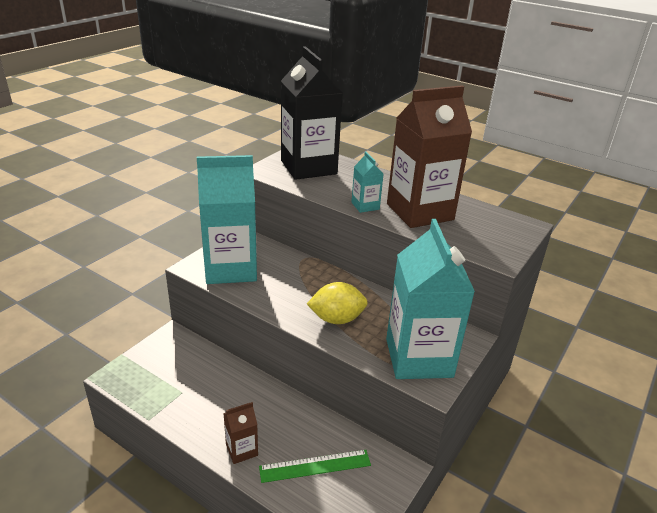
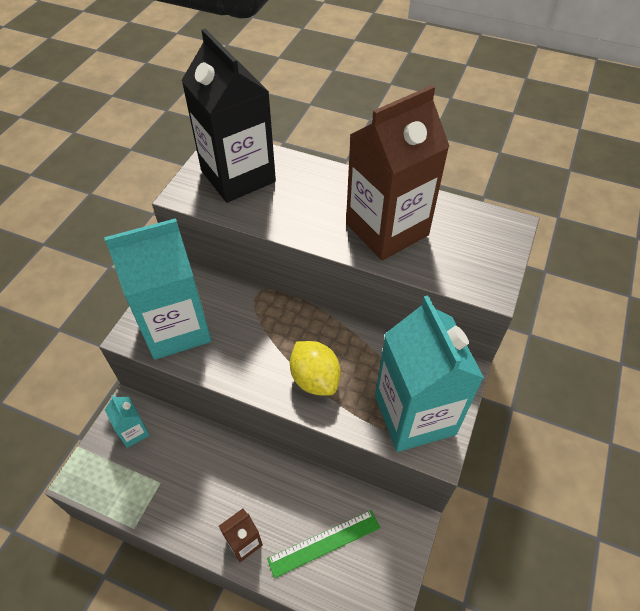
camera: 10 degrees left, 20 degrees up
(336, 319) = (315, 379): yellow lemon -> yellow lemon turned 75 degrees clockwise
(365, 206) = (321, 232): turquoise carton -> turquoise carton (133, 432)

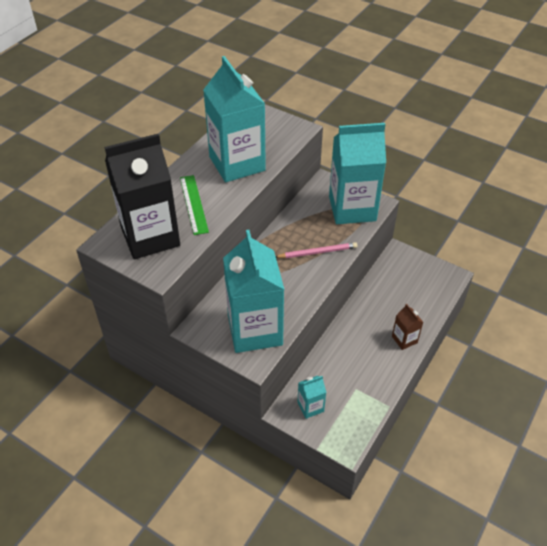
camera: 80 degrees left, 5 degrees down
(315, 379) = (317, 252): yellow lemon -> pink pencil
(324, 543) = (407, 297): green ruler -> green ruler (193, 204)
(387, 229) = (237, 163): brown carton -> turquoise carton

